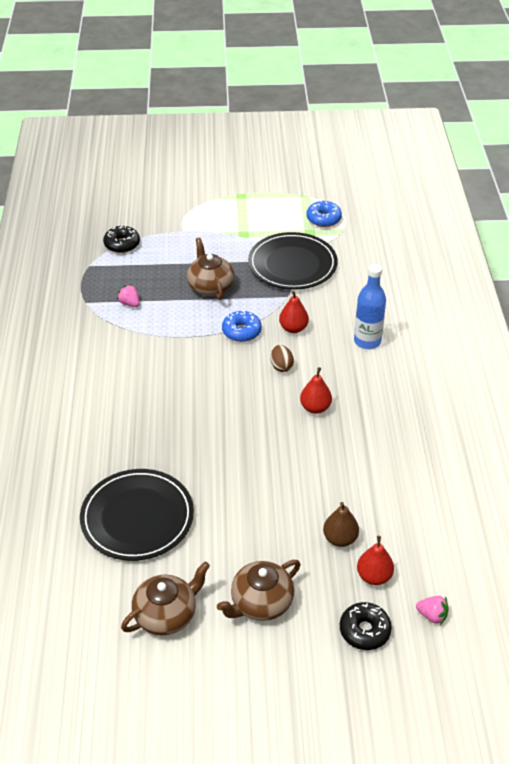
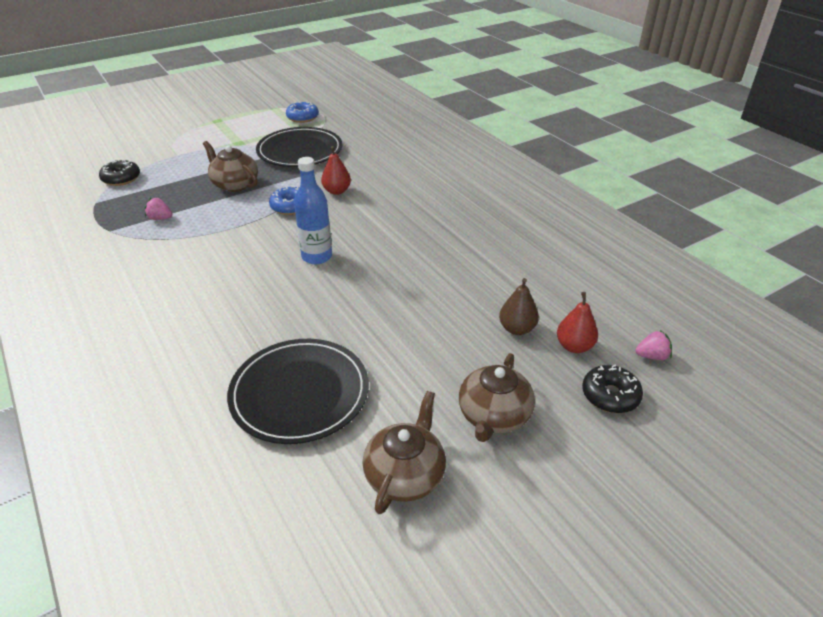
camera: 30 degrees left, 5 degrees down
(281, 366) = (348, 220): brown egg -> none
(315, 408) = (405, 239): red pear -> none
(367, 341) = (408, 181): blue bottle -> blue bottle (317, 257)

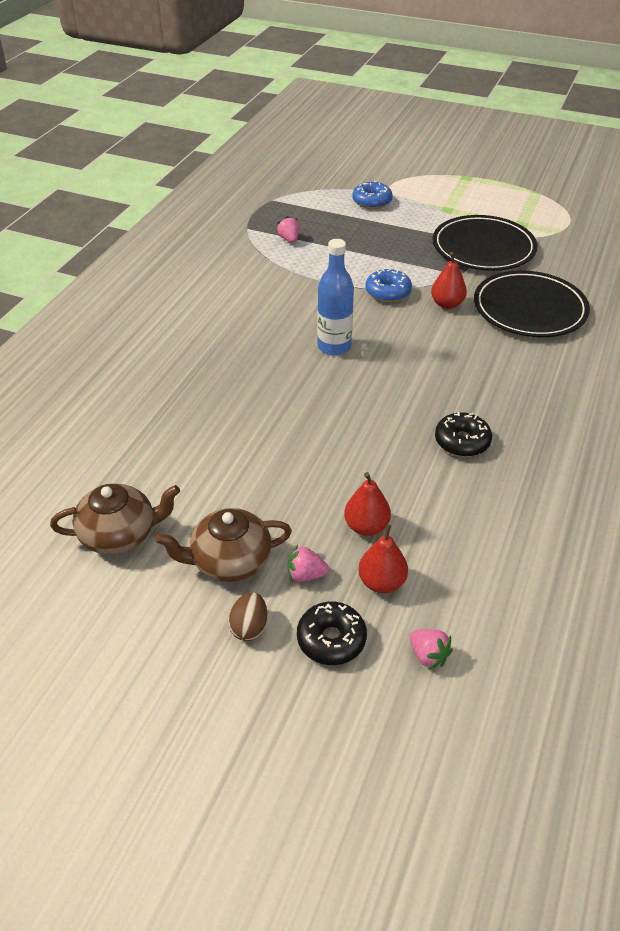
camera: 55 degrees right, 5 degrees up
(121, 179) = (316, 190): black donut -> black donut (462, 441)
(235, 184) = (381, 245): brown teapot -> none
(299, 393) = (159, 429): black plate -> black plate (529, 308)
(302, 117) = (544, 216): blue donut -> blue donut (372, 202)
(517, 329) = (366, 526): brown pear -> red pear
(539, 380) = (305, 575): none -> pink strawberry
(570, 435) = (249, 627): none -> brown egg

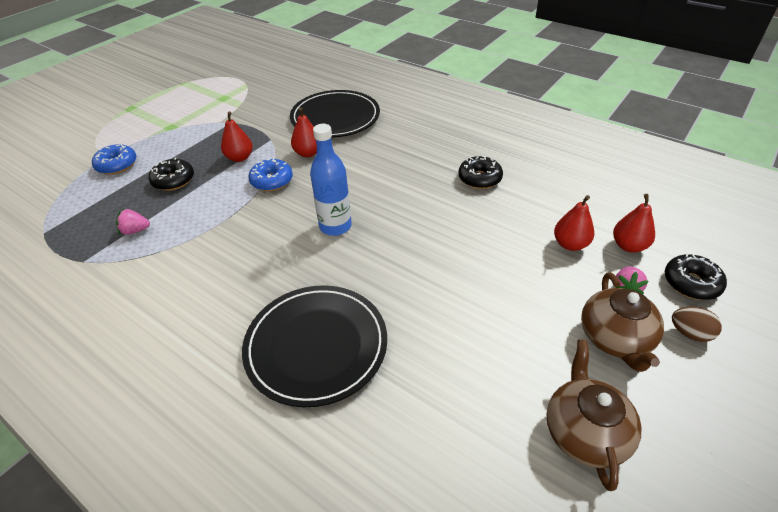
camera: 75 degrees left, 0 degrees up
(363, 237) = (173, 180): none -> black donut
(416, 264) = (240, 158): none -> red pear
(428, 655) = (694, 235): pink strawberry -> none
(483, 247) = (242, 121): black plate -> black plate (316, 346)

